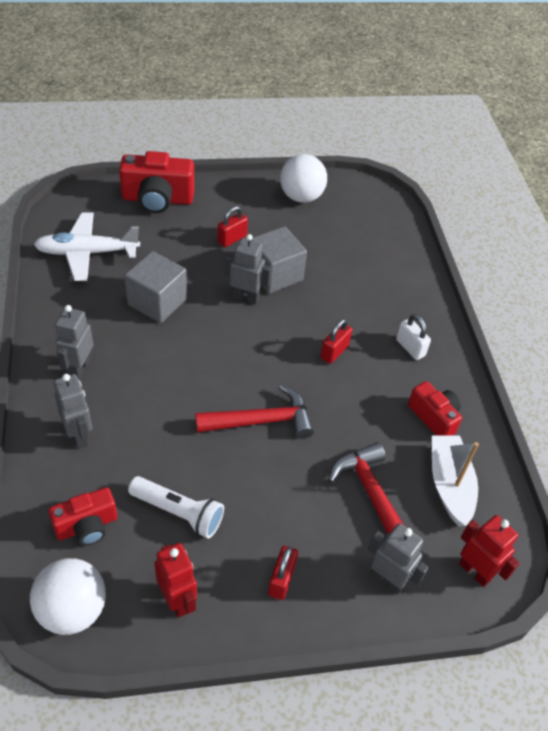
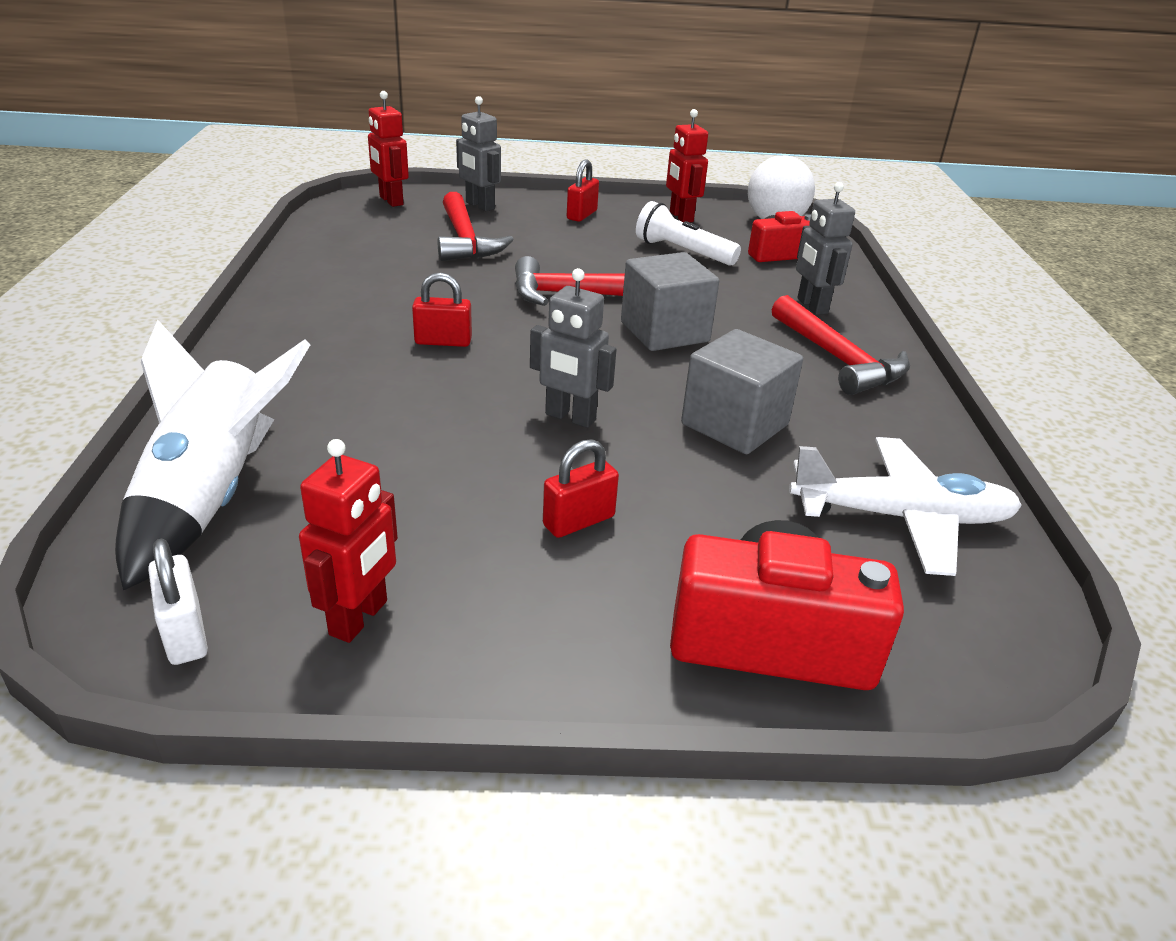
camera: 170 degrees left, 15 degrees down
(79, 368) = (838, 359): grey robot -> red hammer
(275, 275) = (501, 446): grey cube -> grey cube (664, 332)
(301, 197) = (359, 618): white ball -> red robot
(334, 352) = (443, 341): red padlock -> red padlock turned 45 degrees clockwise
(384, 237) = (212, 497): none -> white rocket
(410, 348) = (316, 335): white padlock -> white padlock (185, 633)
(434, 417) = (343, 277): red camera -> none
(449, 485) = (370, 238): white boat -> none

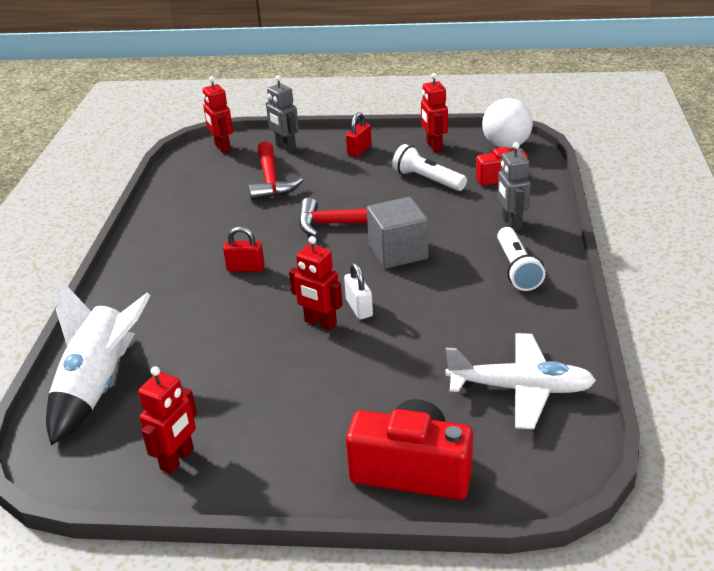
camera: 10 degrees right, 0 degrees up
(185, 633) = (84, 469): white padlock -> white padlock (359, 308)
(570, 417) = (320, 323): grey robot -> red robot
(578, 521) = (312, 396): red padlock -> none
(734, 424) = (428, 324): grey cube -> none
(838, 359) = (517, 269): red hammer -> white flashlight

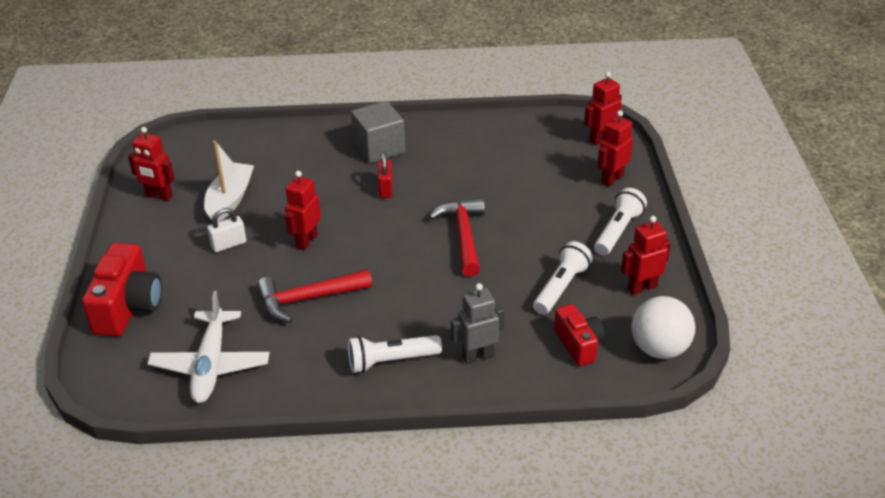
camera: 80 degrees right, 5 degrees up
(98, 386) = (237, 147): white rocket -> none
(216, 388) = (230, 200): none -> white boat
(271, 180) = (539, 180): red hammer -> red hammer (307, 299)
(285, 147) = (612, 179): grey robot -> red robot
(359, 150) = (618, 231): red padlock -> white flashlight
(359, 308) = (327, 261): white padlock -> white padlock (228, 244)
(398, 252) = (416, 277): grey cube -> grey cube (379, 148)

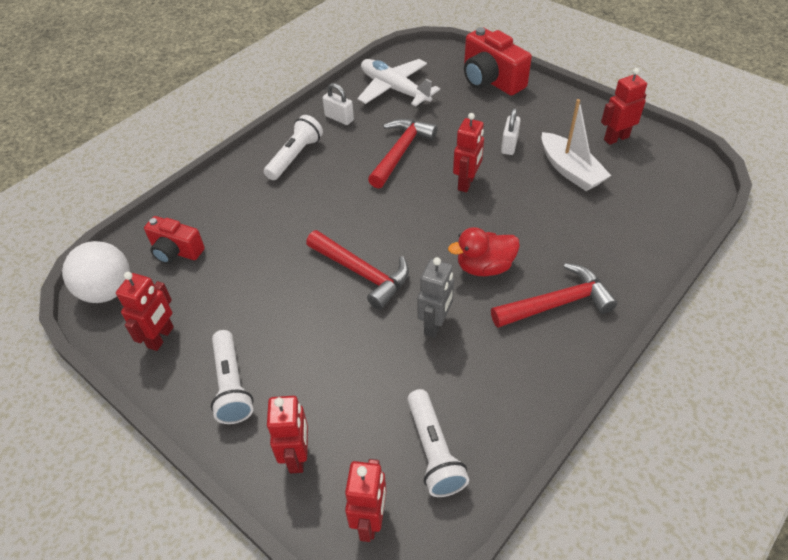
camera: 135 degrees right, 10 degrees up
(302, 372) = (339, 118): none -> white padlock
(306, 241) = (466, 183): red robot -> red robot turned 45 degrees clockwise
(379, 148) = (557, 303): grey cube -> red hammer
(385, 189) = (484, 267): red padlock -> red duck
(477, 356) = (242, 196): grey robot -> grey robot (435, 324)
(561, 287) = (232, 287): white flashlight -> white flashlight (433, 451)

